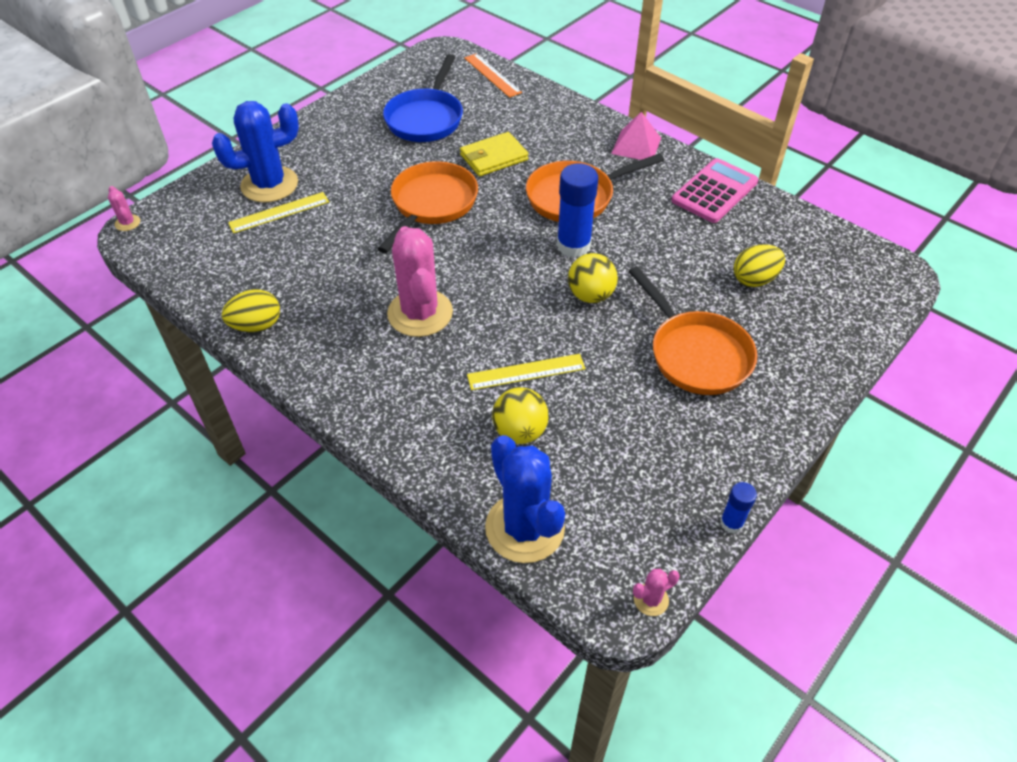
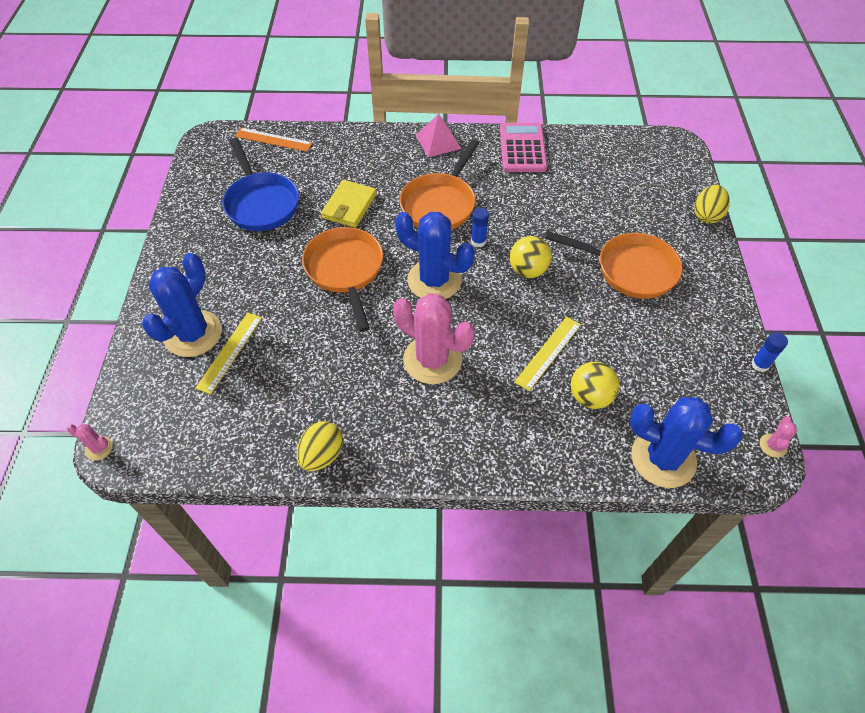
camera: 40 degrees left, 5 degrees up
(496, 254) = (434, 280): none -> blue cactus
(573, 246) = (478, 241): blue glue stick -> blue glue stick, size x0.52
(754, 279) = (608, 197): yellow egg -> yellow egg (706, 215)

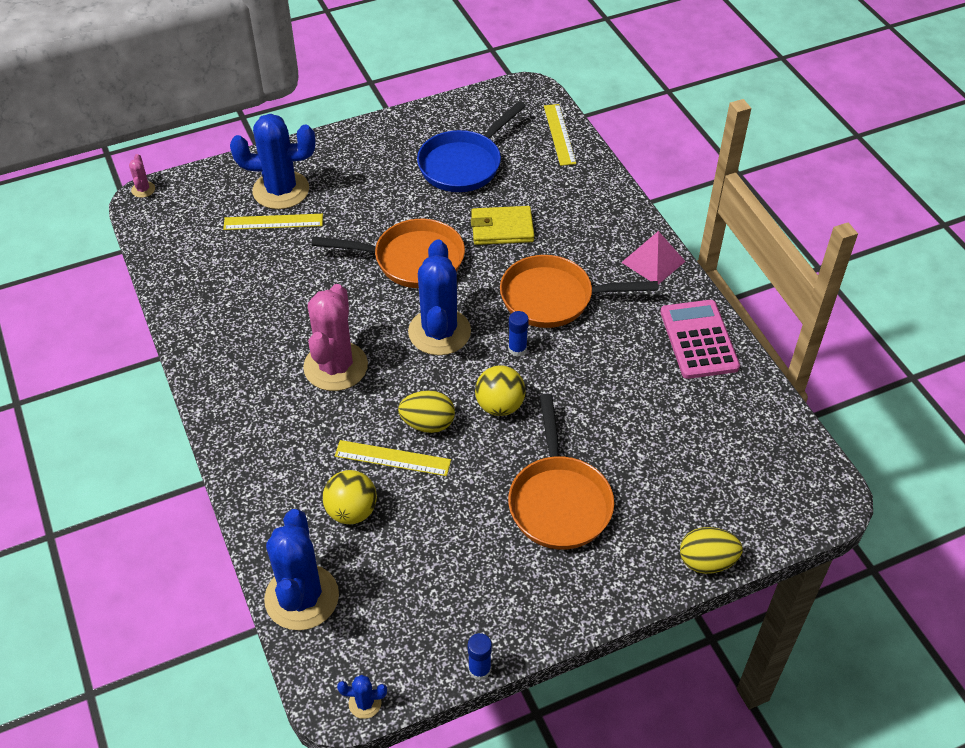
camera: 65 degrees right, 5 degrees down
(273, 139) = (559, 134): orange ruler -> yellow ruler
(322, 455) = (193, 327): yellow egg -> yellow egg (428, 424)
(345, 271) = (412, 260): orange pan -> orange pan turned 45 degrees clockwise
(522, 148) = (698, 340): pink calculator -> pink calculator turned 75 degrees counterclockwise
(772, 445) = (365, 703): pink cactus -> blue cactus

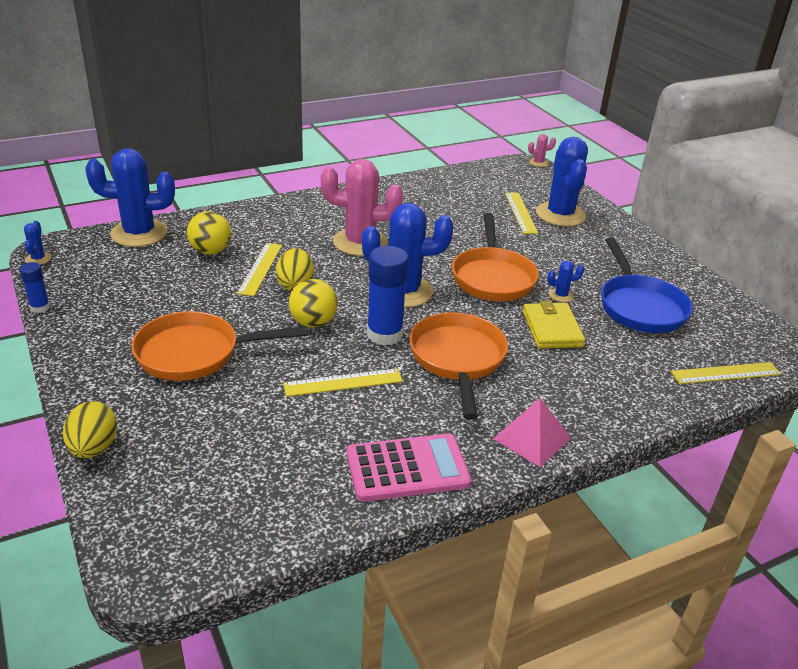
camera: 85 degrees right, 15 degrees down
(445, 214) = (561, 295): none -> blue cactus
(463, 164) = (640, 307): blue pan -> blue pan turned 135 degrees counterclockwise
(517, 349) = (384, 334): blue glue stick -> blue glue stick, size x1.92
(594, 381) = (343, 382): none -> yellow ruler

